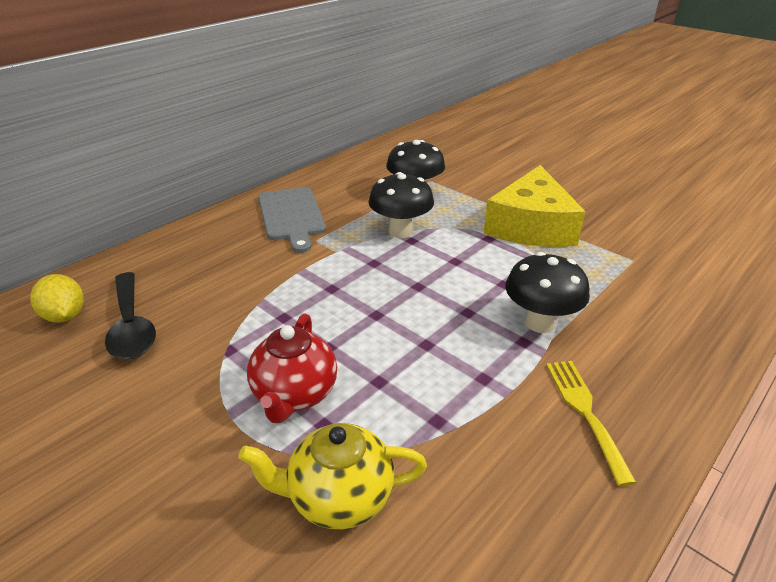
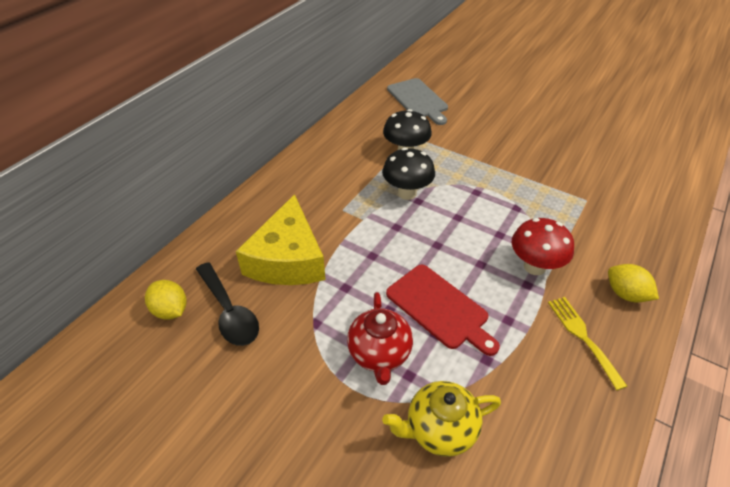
camera: 10 degrees left, 10 degrees up
(291, 216) = (314, 187): grey cutting board -> grey cutting board (418, 100)
(395, 353) = (440, 308): none -> red cutting board
(531, 226) = (505, 176): yellow cheese -> yellow cheese (287, 259)
(540, 323) = (534, 267): black mushroom -> red mushroom
(662, 369) = (625, 294): none -> yellow lemon

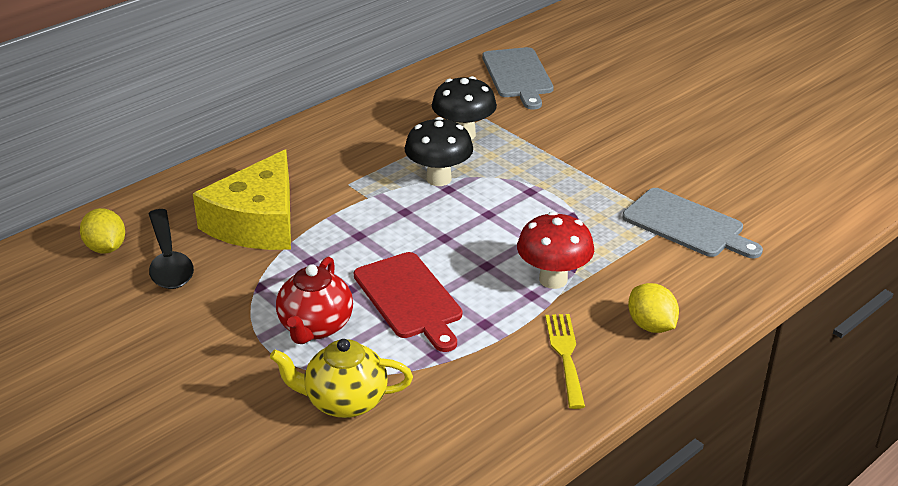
camera: 15 degrees right, 10 degrees down
(596, 200) = (687, 225): none -> grey cutting board

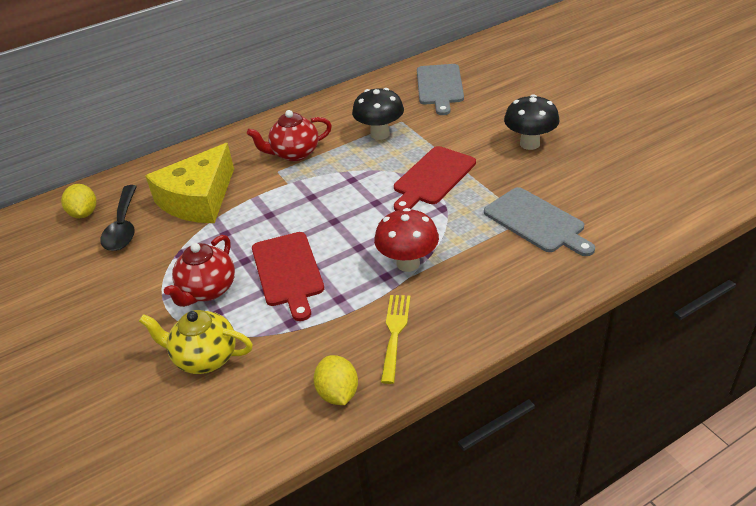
camera: 15 degrees right, 5 degrees up
(362, 162) = (294, 153): none -> red teapot
(439, 179) = (347, 170): black mushroom -> black mushroom (529, 144)
(548, 182) = (433, 178): none -> red cutting board
(651, 325) = (476, 312): yellow lemon -> yellow lemon (338, 393)

